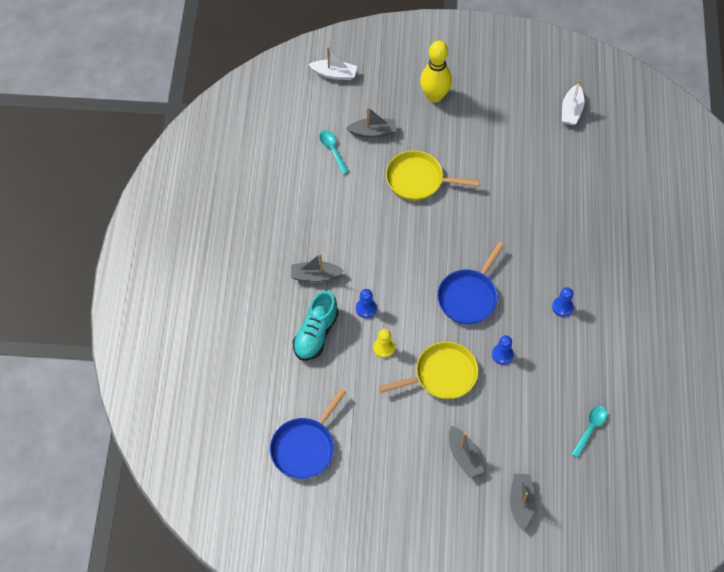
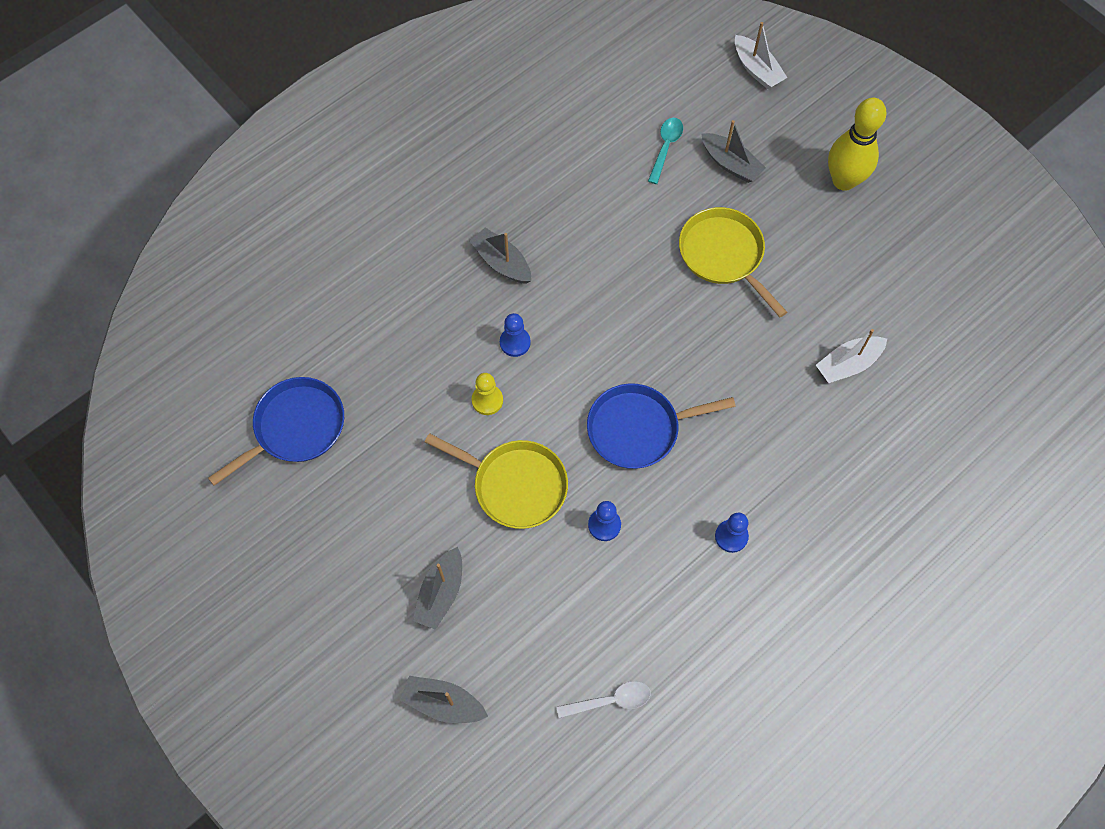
camera: 45 degrees right, 5 degrees up
(304, 447) = (296, 427): blue pan -> blue pan turned 150 degrees clockwise
(316, 334) = (435, 322): turquoise shoe -> none
(521, 502) = (443, 703): grey boat -> grey boat turned 120 degrees counterclockwise
(571, 110) = (993, 327): white boat -> white boat (848, 364)
(590, 429) = (610, 701): turquoise spoon -> white spoon

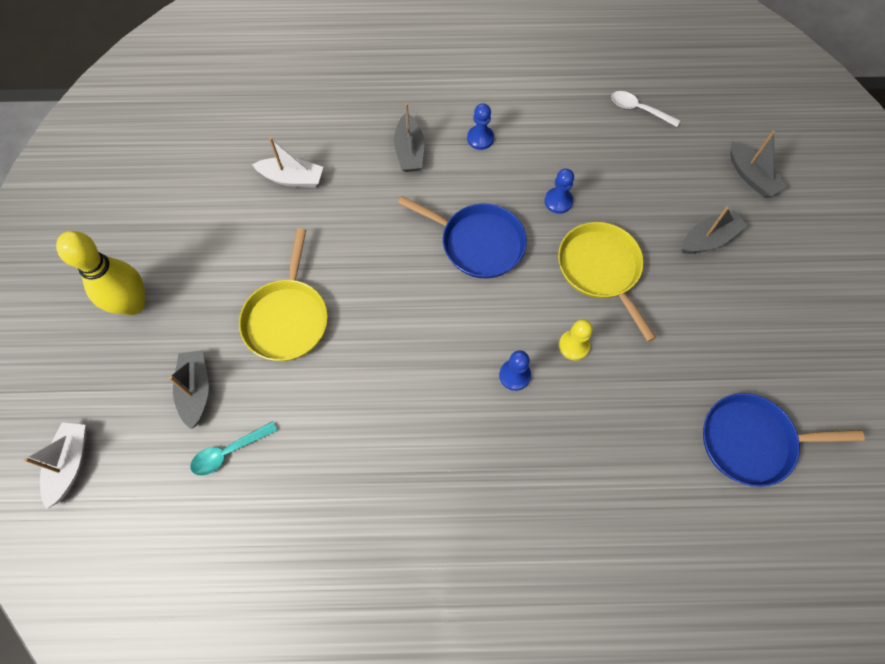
camera: 140 degrees left, 0 degrees up
(502, 262) = (467, 456): grey boat -> grey boat (409, 151)

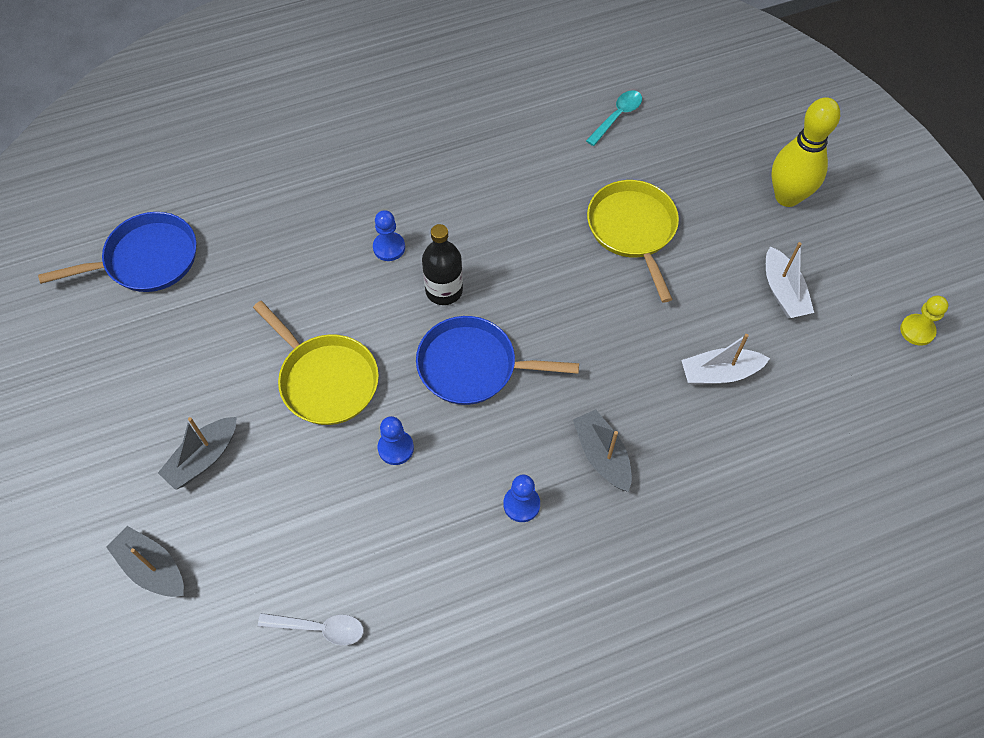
camera: 160 degrees right, 5 degrees down
(70, 464) = (739, 72): white boat -> white boat (783, 292)
(196, 390) = (676, 149): grey boat -> none
(478, 316) = (444, 290): none -> black bottle
(574, 346) = (337, 292): yellow pawn -> yellow pawn (917, 330)

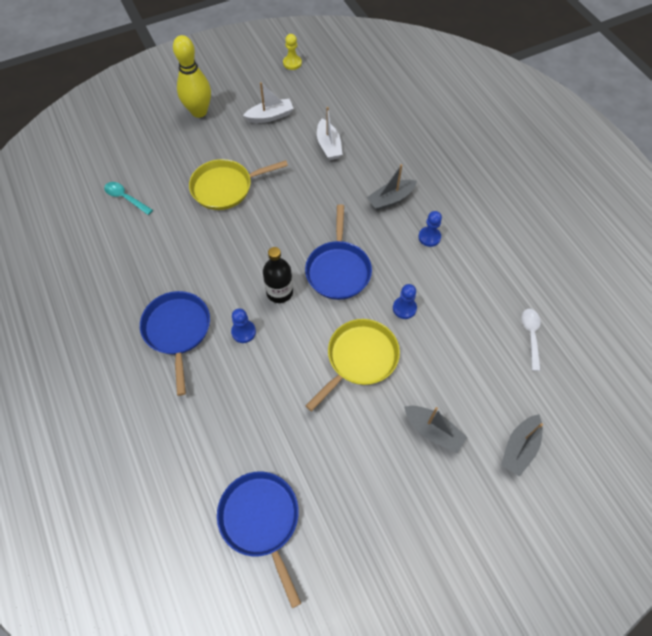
camera: 95 degrees left, 0 degrees up
(402, 178) = (177, 330): none -> blue pan

